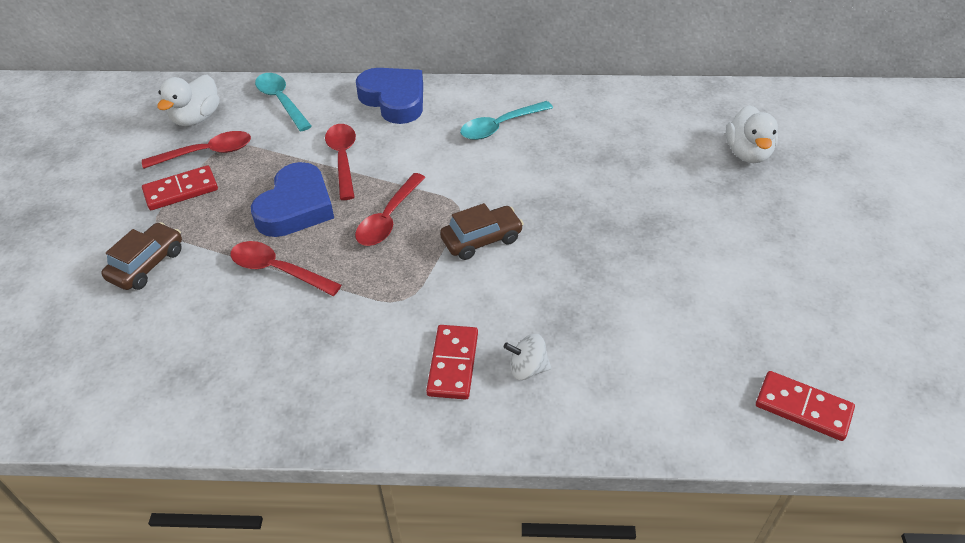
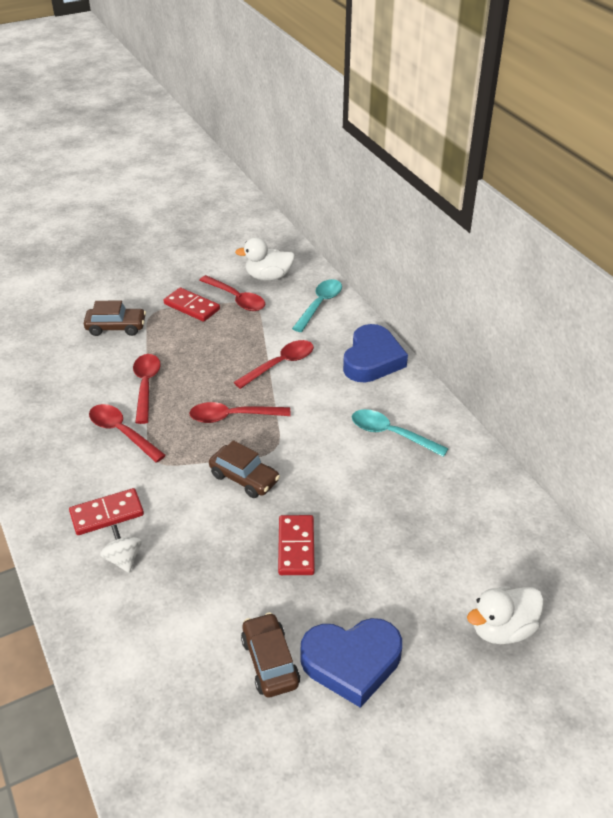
camera: 60 degrees right, 5 degrees down
(296, 207) = (212, 365): blue heart -> blue heart (352, 662)
(335, 314) = (121, 432): none -> red spoon
(714, 299) = (270, 662): none -> brown car
(803, 408) = (172, 771): red domino -> red domino (296, 547)

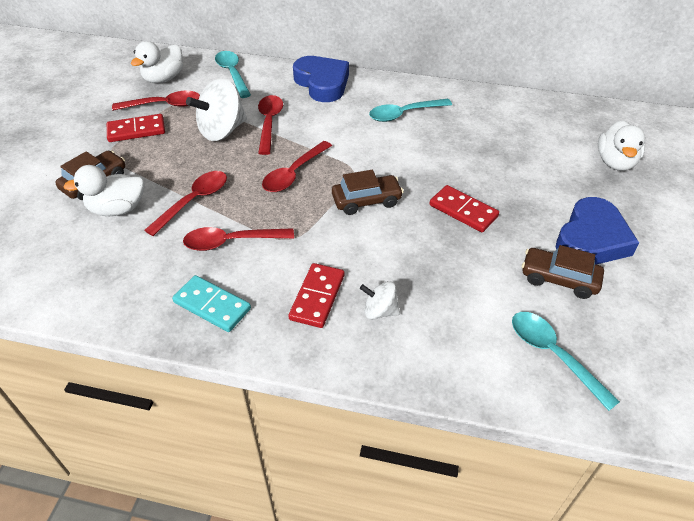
camera: 50 degrees left, 5 degrees up
(50, 464) = (212, 305): none -> turquoise domino
(100, 356) = (117, 209): none -> white duck
(146, 386) = (194, 201): red spoon -> red spoon turned 90 degrees clockwise
(169, 701) = (553, 354): none -> turquoise spoon
(241, 347) = (222, 131): none -> white spinning top

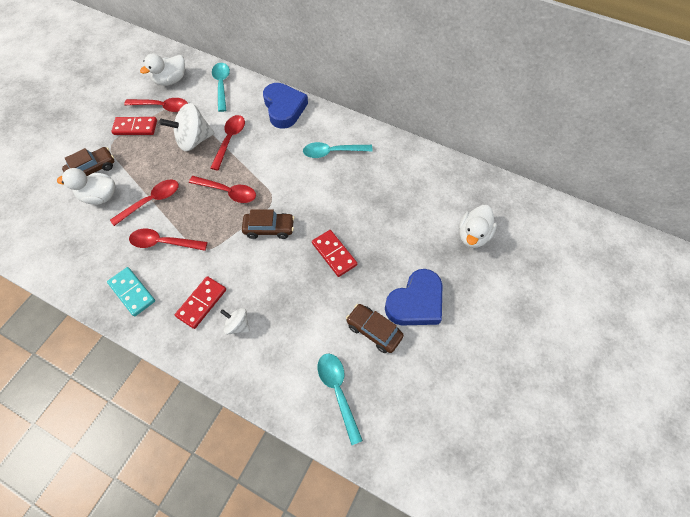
camera: 15 degrees right, 15 degrees up
(293, 174) = (228, 192): red spoon -> red spoon turned 120 degrees counterclockwise

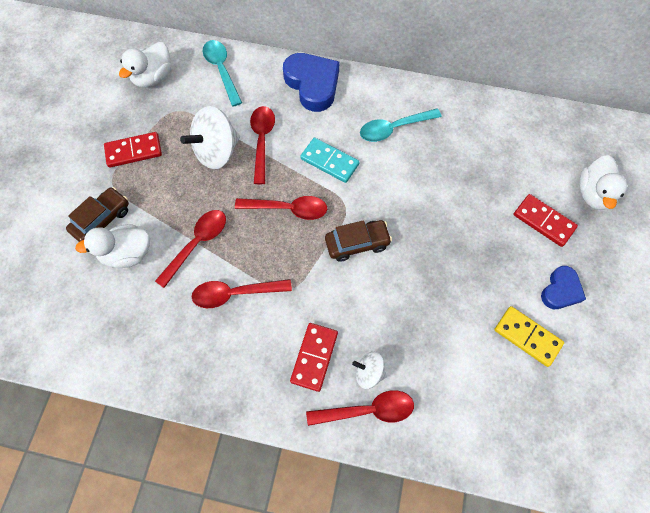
camera: 15 degrees left, 5 degrees up
(132, 292) = (223, 366): turquoise domino -> turquoise domino (329, 161)
(162, 107) = (157, 116): red spoon -> red spoon (368, 410)
(334, 254) = (446, 256): red domino -> red domino (543, 221)
(337, 391) = (515, 419): turquoise spoon -> none
(373, 331) = (527, 337): brown car -> yellow domino
(415, 302) = (560, 290): blue heart -> blue heart, size x0.60

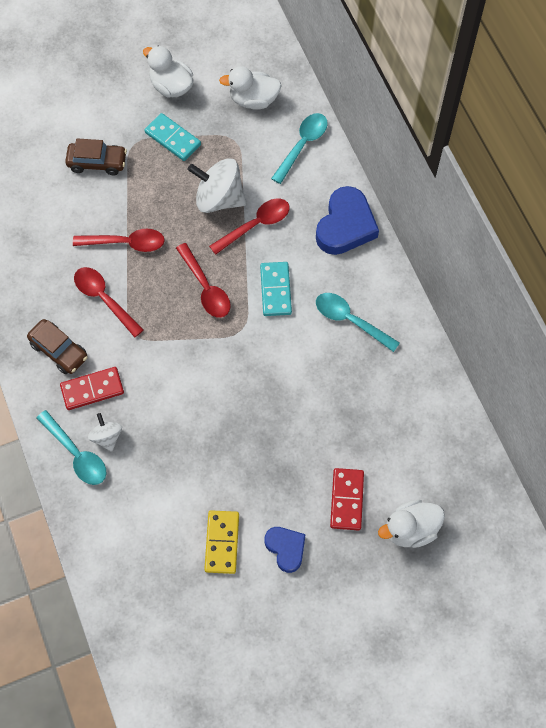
camera: 55 degrees right, 0 degrees up
(127, 253) = (83, 201): white duck -> white duck (171, 86)
(134, 151) = (172, 139): red domino -> turquoise domino
(357, 243) = (213, 360): brown car -> brown car (59, 350)
(368, 410) = (77, 454): red spoon -> turquoise spoon
(560, 290) = (286, 548): blue heart -> blue heart turned 120 degrees counterclockwise

